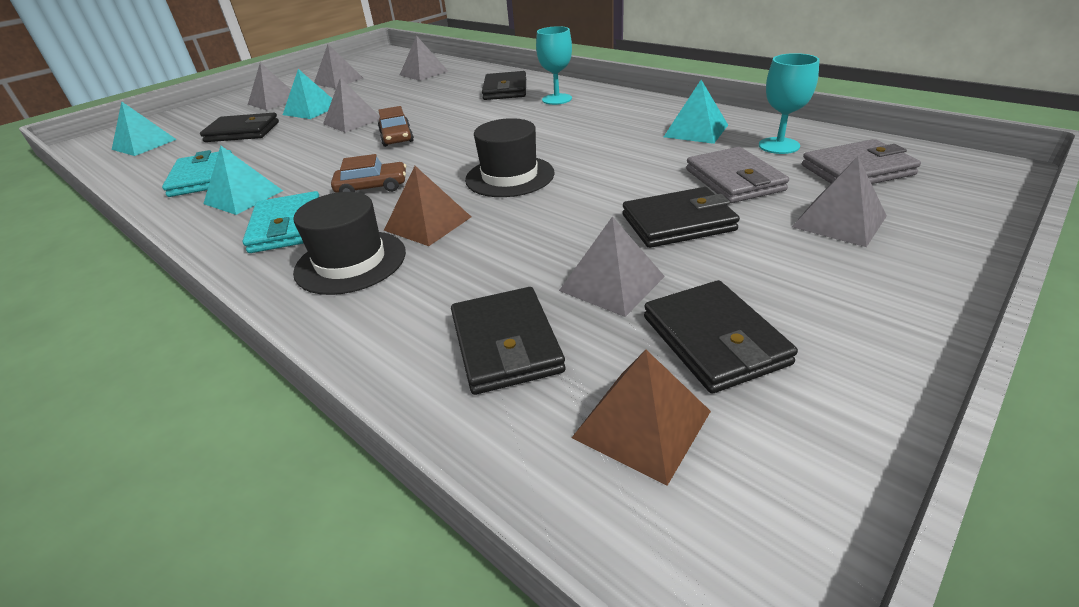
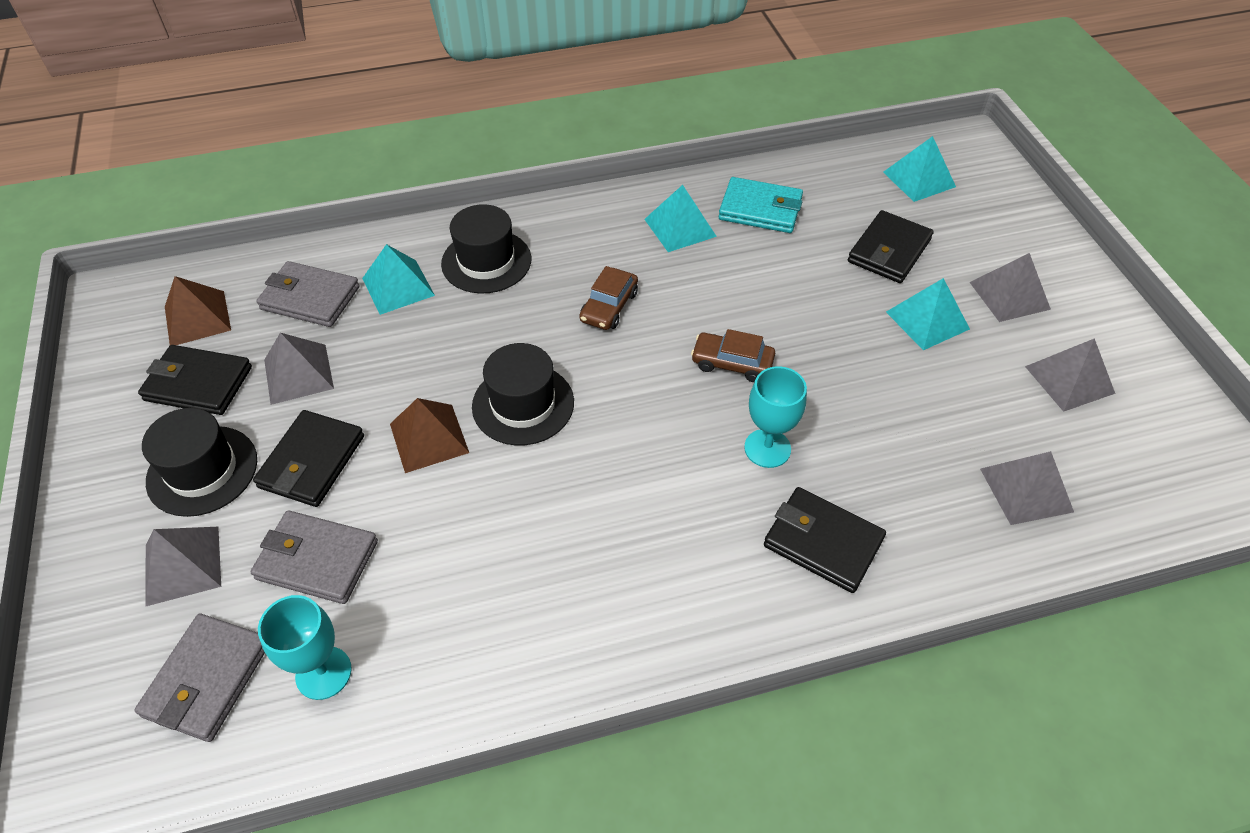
camera: 120 degrees right, 15 degrees up
(287, 227) = (585, 242): turquoise wallet -> none
(352, 121) = (836, 344): grey pyramid -> none
(428, 223) = (496, 317): brown pyramid -> brown pyramid (429, 438)
(505, 344) = (310, 298): black wallet -> grey wallet
(557, 99) = (715, 575): turquoise goblet -> turquoise goblet (767, 448)
(696, 131) = (447, 634): turquoise pyramid -> turquoise pyramid (398, 286)
(775, 266) = (202, 470): none -> black hat

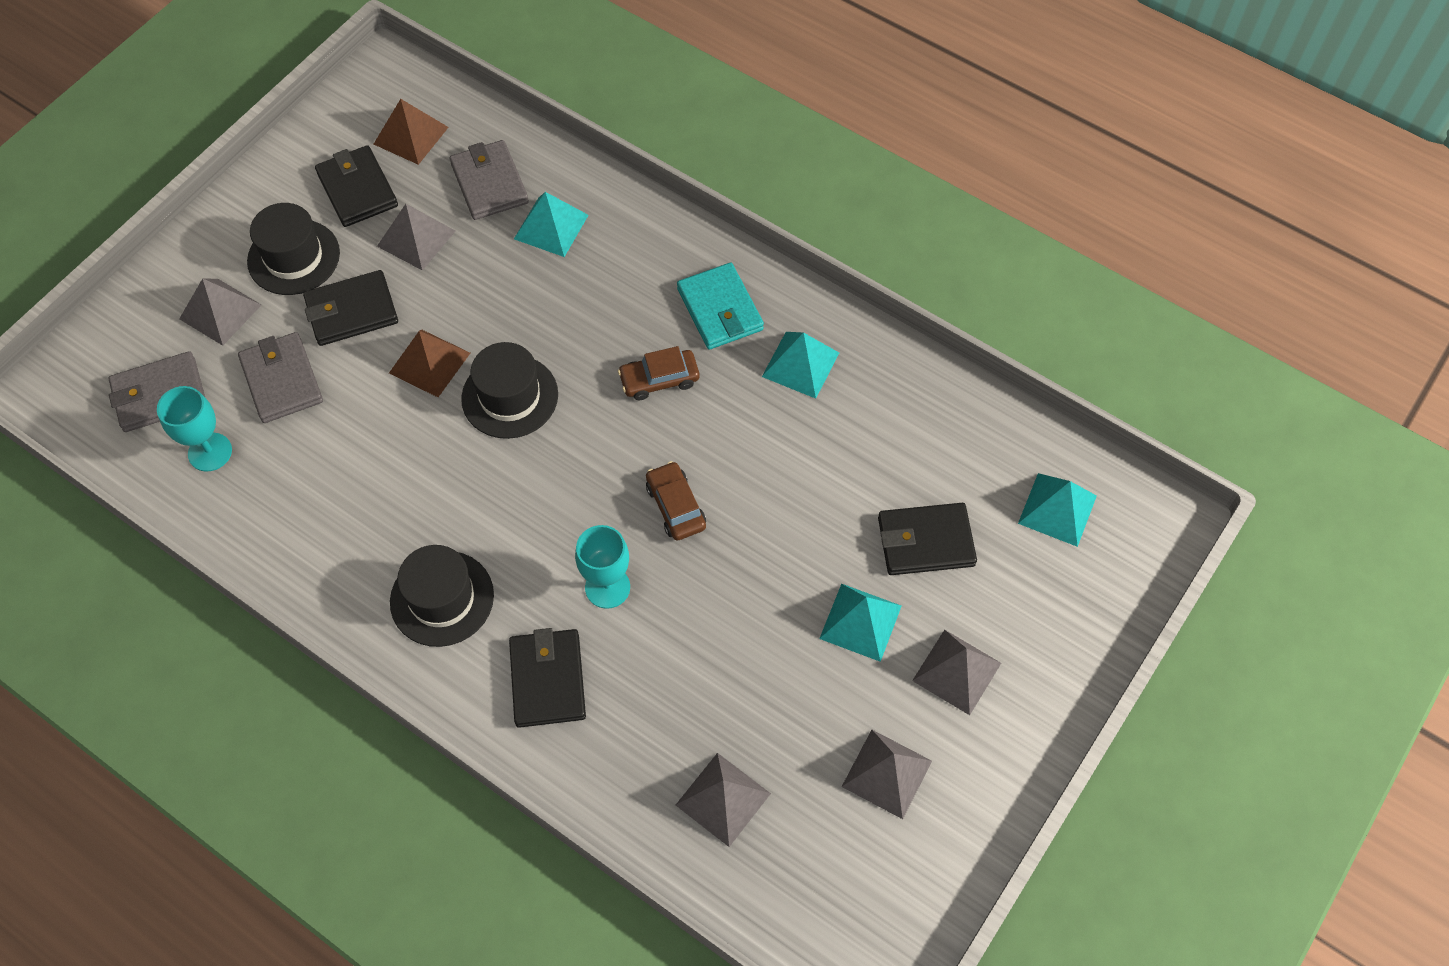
camera: 50 degrees right, 10 degrees up
(486, 261) = (630, 261): black hat -> black hat (442, 598)
(760, 209) = (883, 408): turquoise wallet -> turquoise wallet (720, 309)

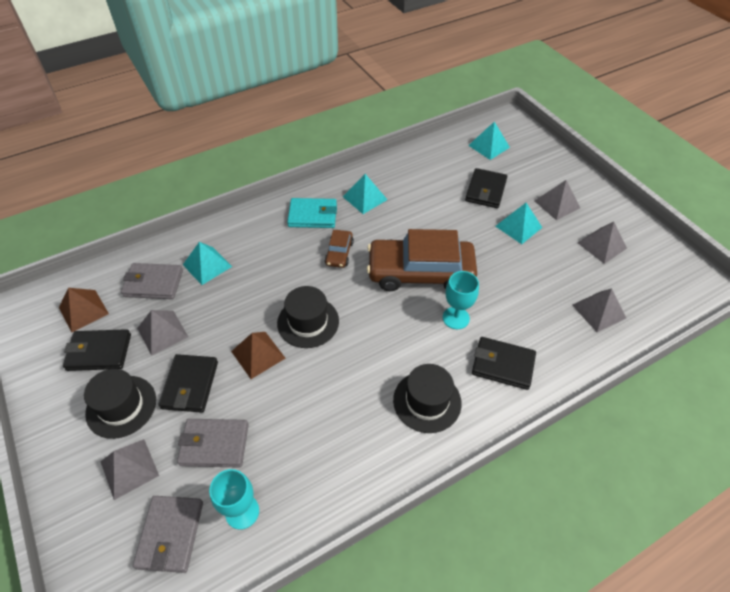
camera: 65 degrees left, 10 degrees down
(675, 506) = (420, 272): brown car -> brown car, size x2.25

